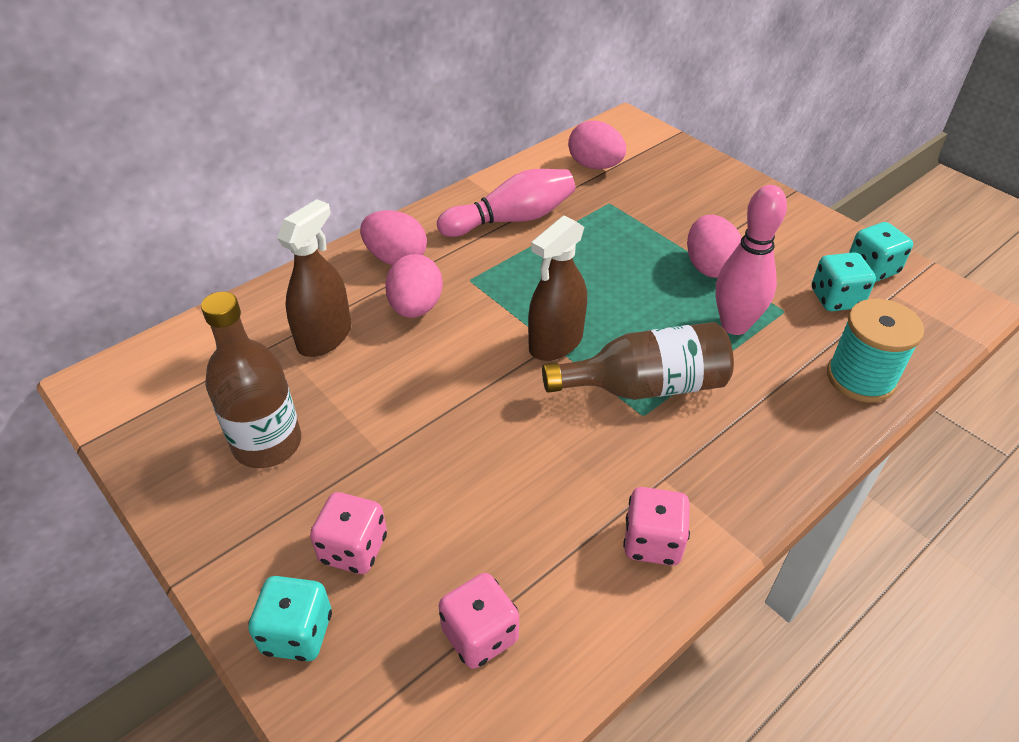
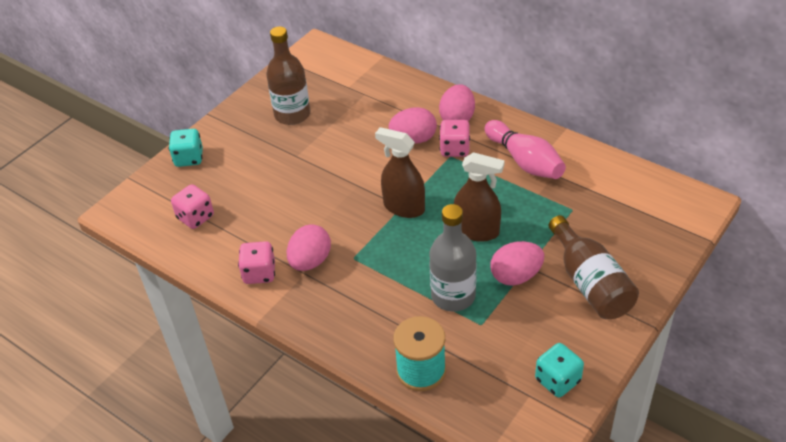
camera: 80 degrees right, 0 degrees up
(324, 337) = (375, 110): brown spray bottle -> brown spray bottle (476, 231)
(353, 549) = (235, 163): pink dice -> pink dice (454, 149)
(595, 166) = (619, 193): pink egg -> pink egg (310, 261)
(645, 386) = (377, 255): brown bottle -> brown bottle (590, 283)
(734, 325) = (453, 296): pink bowling pin -> grey bottle
(836, 299) = (507, 355): turquoise dice -> none

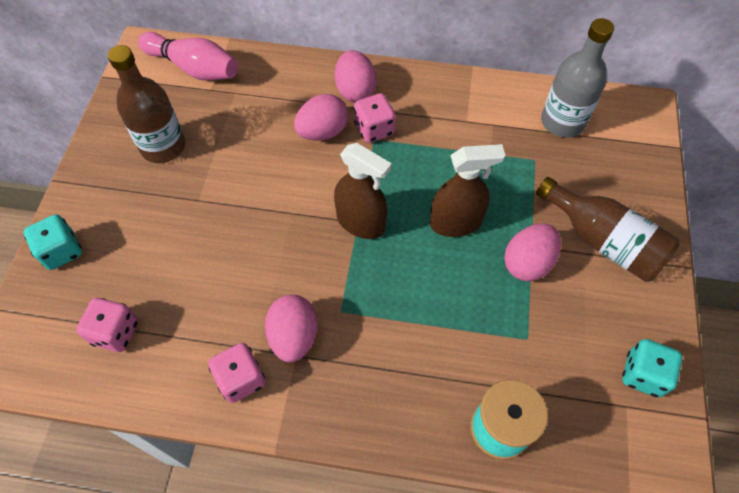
camera: 30 degrees left, 15 degrees up
(404, 207) = (361, 222): brown spray bottle -> brown spray bottle turned 150 degrees counterclockwise
(453, 296) = (478, 315): grey bottle -> grey bottle (562, 122)
(525, 161) = (455, 119): pink bowling pin -> pink bowling pin (194, 68)

